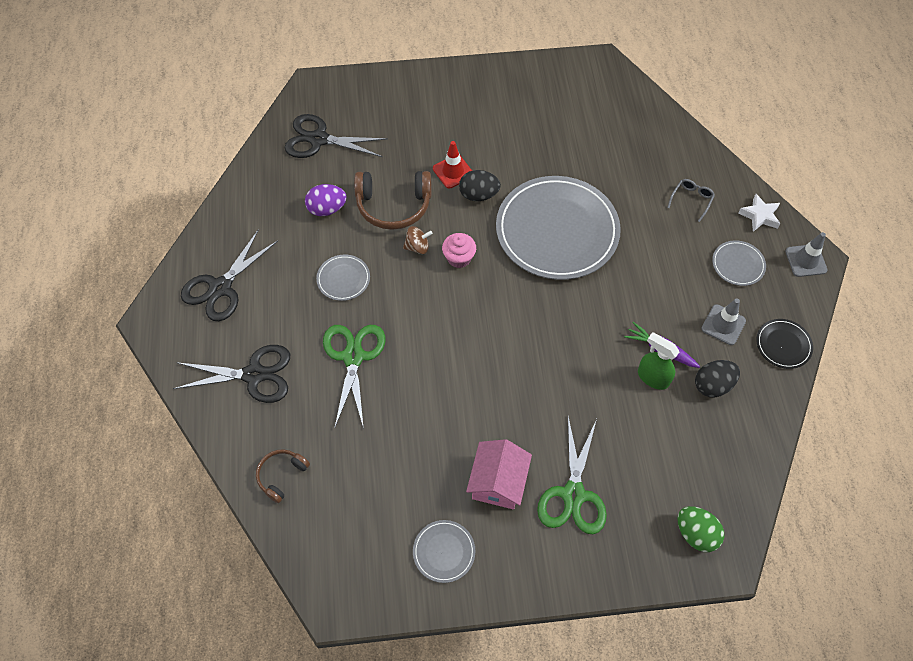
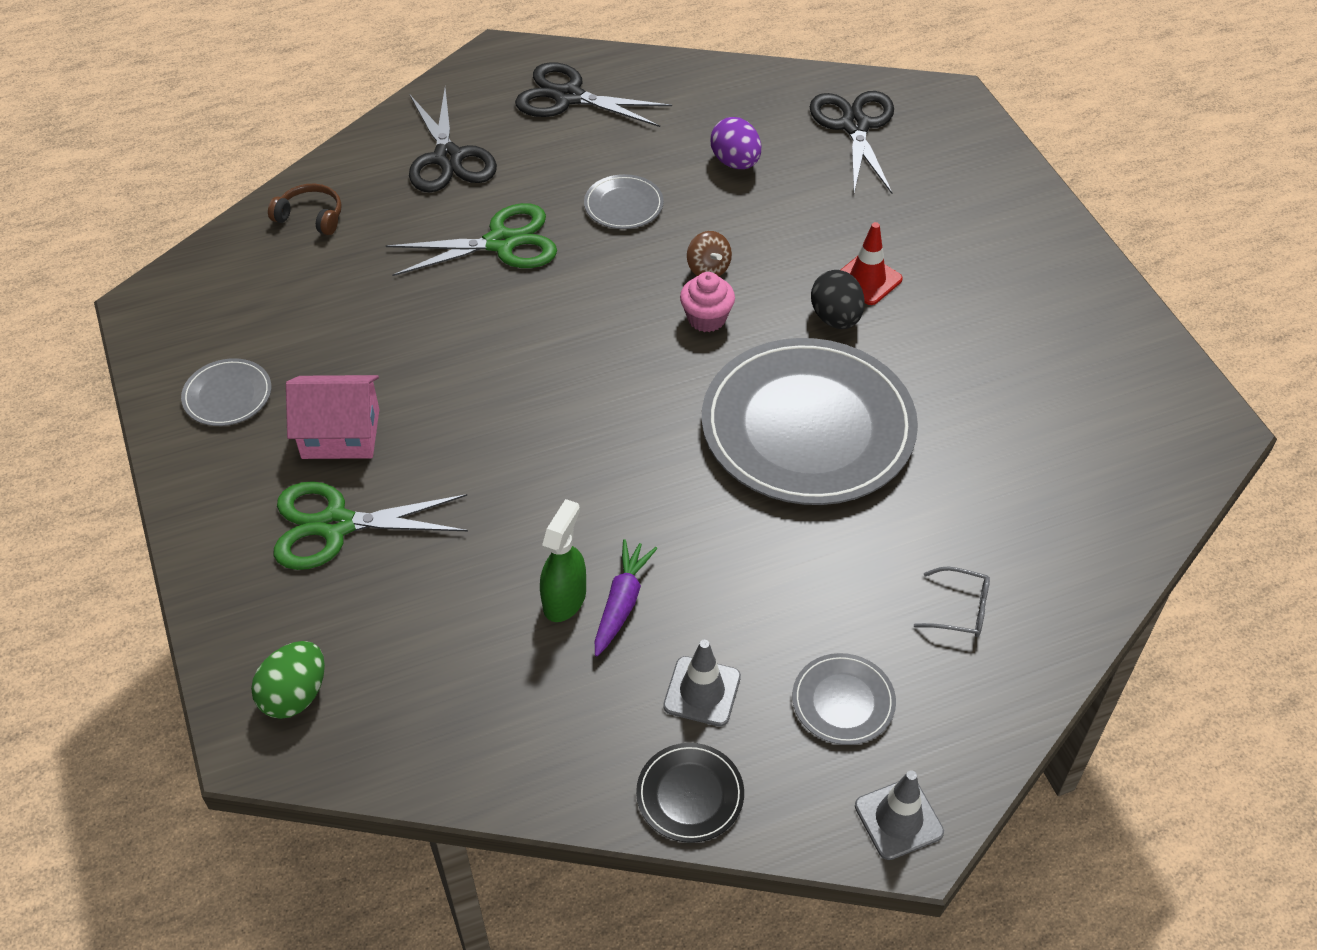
camera: 75 degrees right, 10 degrees down
(393, 205) = (772, 228): brown headphones -> none
(712, 385) = (573, 688): black egg -> none
(759, 216) = (973, 727): white star -> none

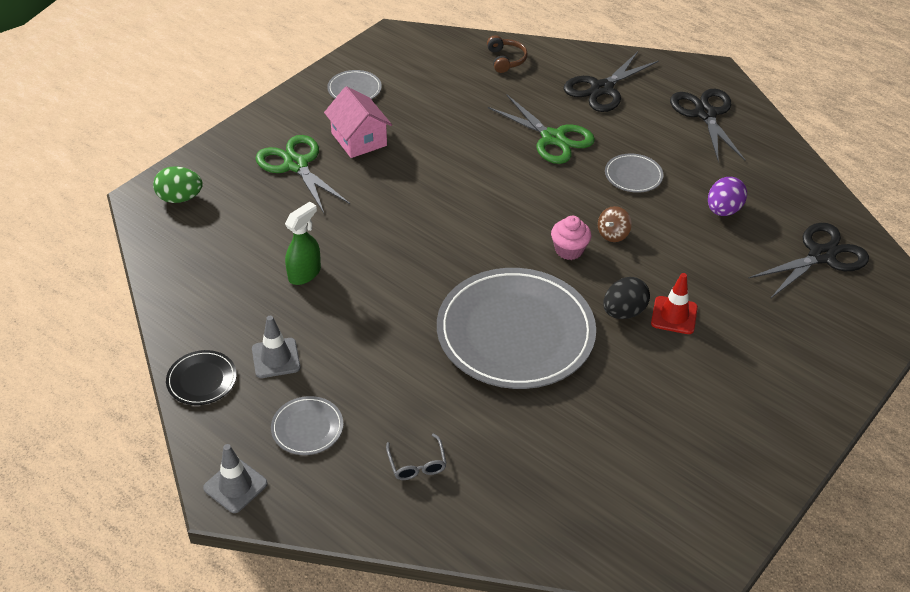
camera: 60 degrees right, 5 degrees down
(565, 599) = (305, 273): green spray bottle -> green spray bottle turned 45 degrees counterclockwise
(621, 603) = (317, 298): purple carrot -> none

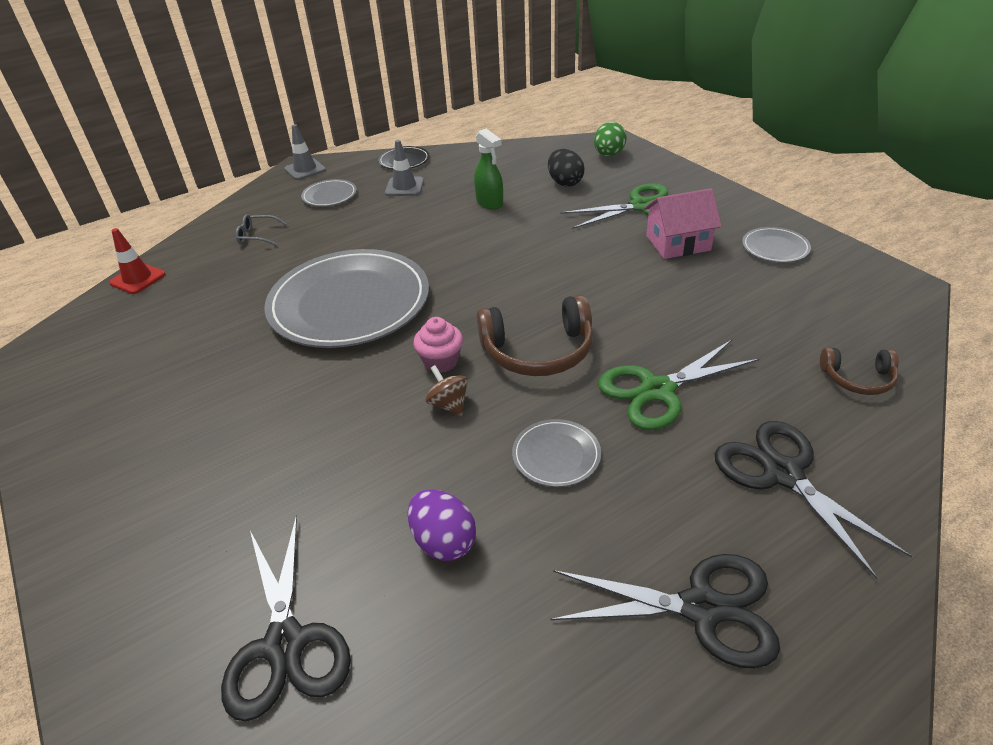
camera: 110 degrees right, 5 degrees down
(535, 199) = (538, 351): none -> brown headphones
(623, 312) = (325, 383): black egg -> black egg (565, 182)
(674, 315) = (292, 424): red traffic cone -> red traffic cone (138, 279)

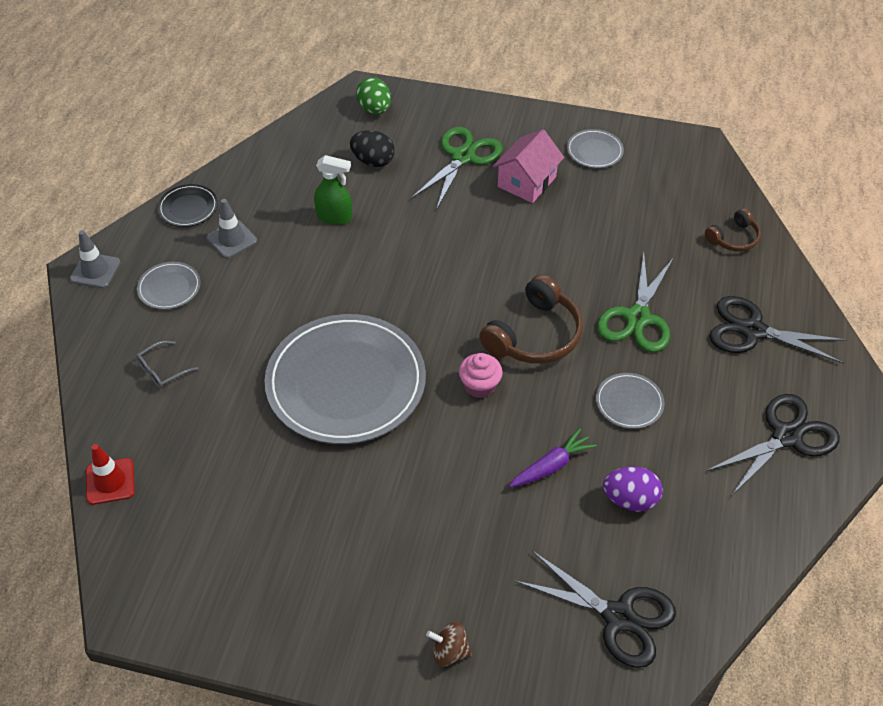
camera: 45 degrees left, 10 degrees up
(413, 459) = (551, 466): none -> purple carrot
(449, 404) = (525, 414): brown spinning top -> brown spinning top (449, 651)

